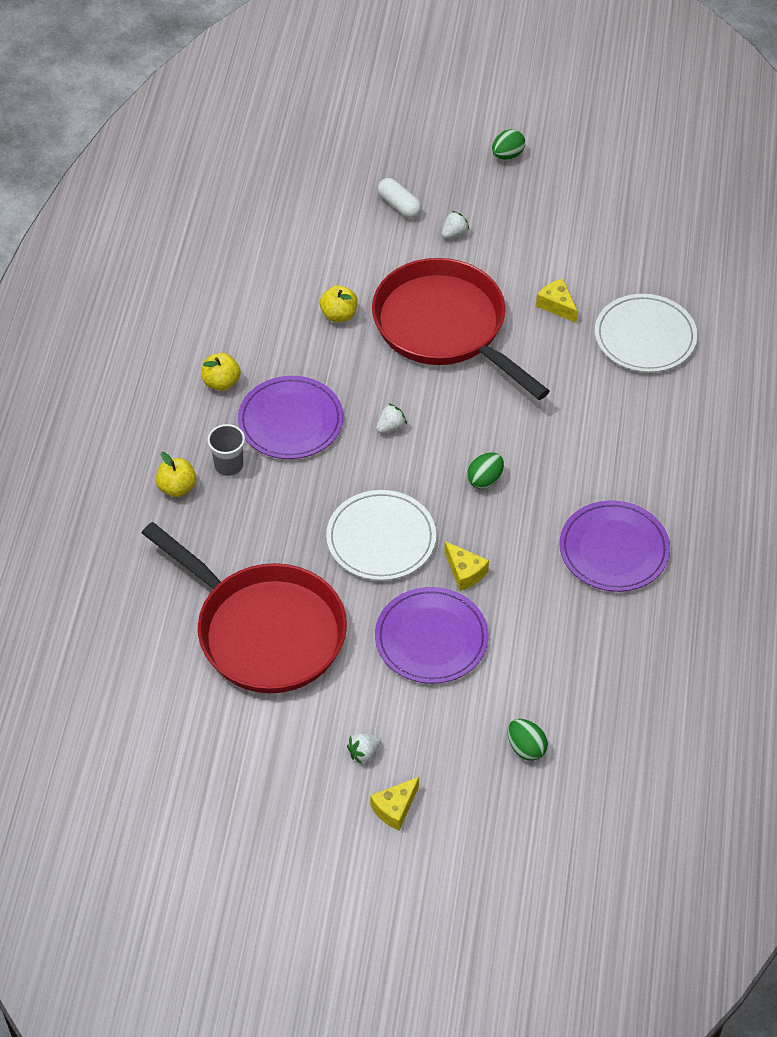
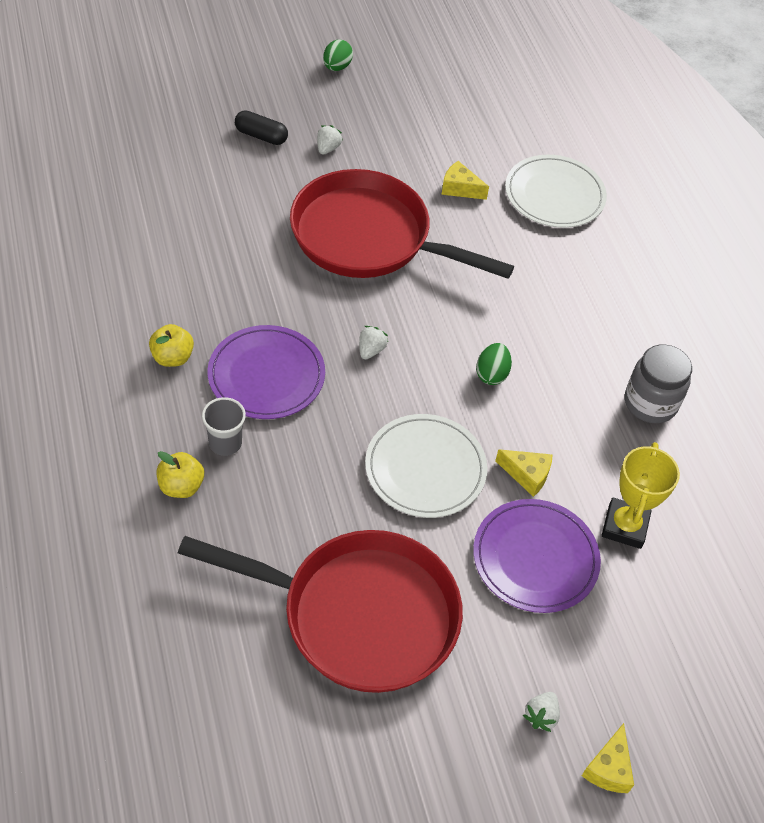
camera: 30 degrees left, 0 degrees up
(339, 315) = (258, 254): yellow apple -> none
(399, 205) = (261, 136): white capsule -> black capsule
(524, 640) = (624, 526): none -> yellow trophy
(526, 748) = (695, 642): green egg -> none
(614, 549) = (650, 403): purple plate -> grey jar

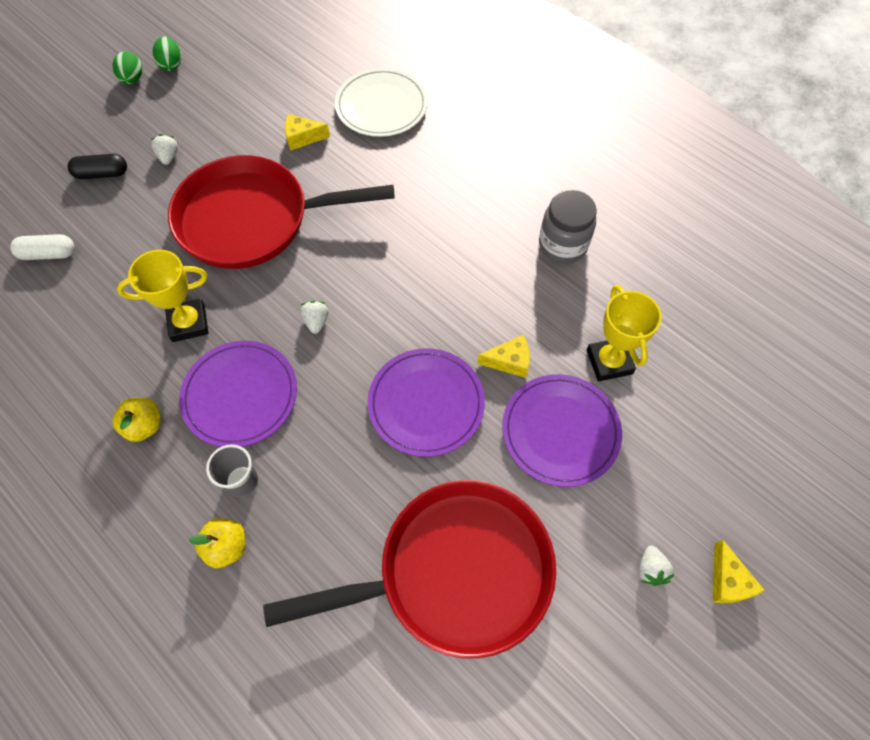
camera: 25 degrees left, 10 degrees up
(177, 181) = (48, 254): none -> white capsule
(259, 295) = (188, 323): none -> yellow trophy
(425, 468) = (426, 403): white plate -> purple plate
(491, 374) = (427, 288): green egg -> green egg (171, 65)

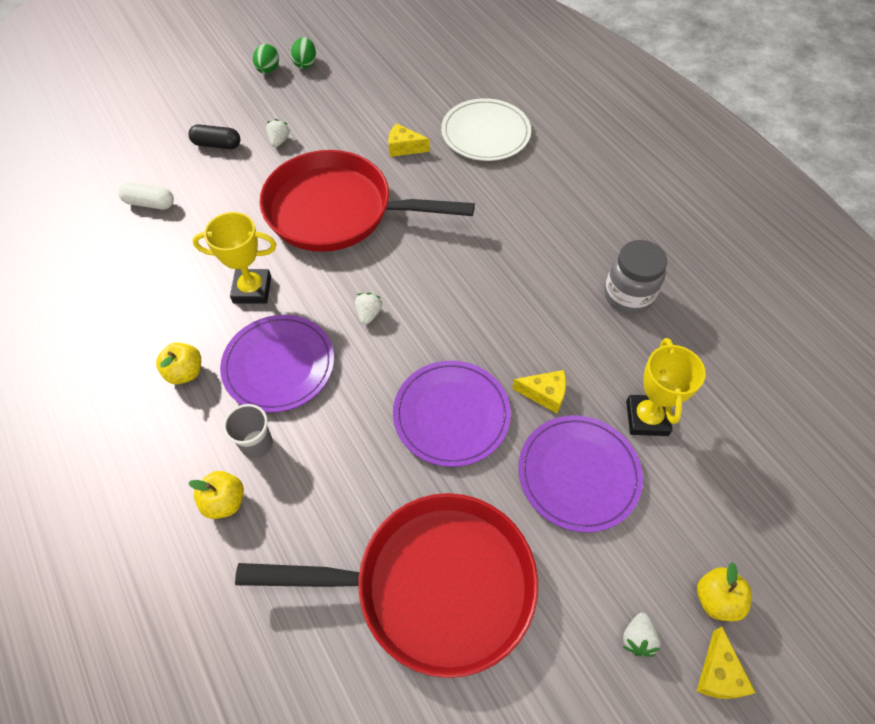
camera: 15 degrees right, 5 degrees down
(710, 515) = (716, 599): none -> yellow apple

